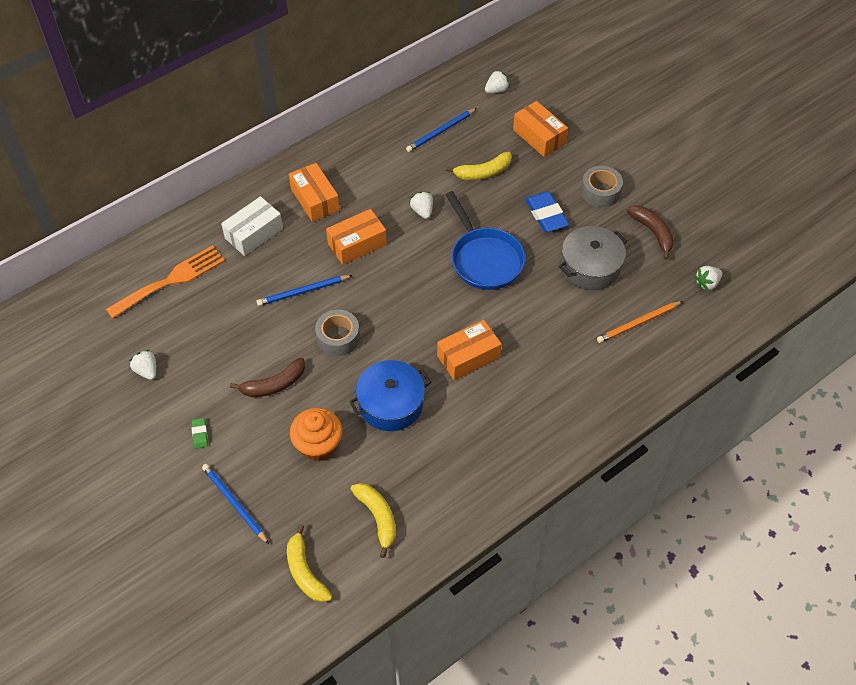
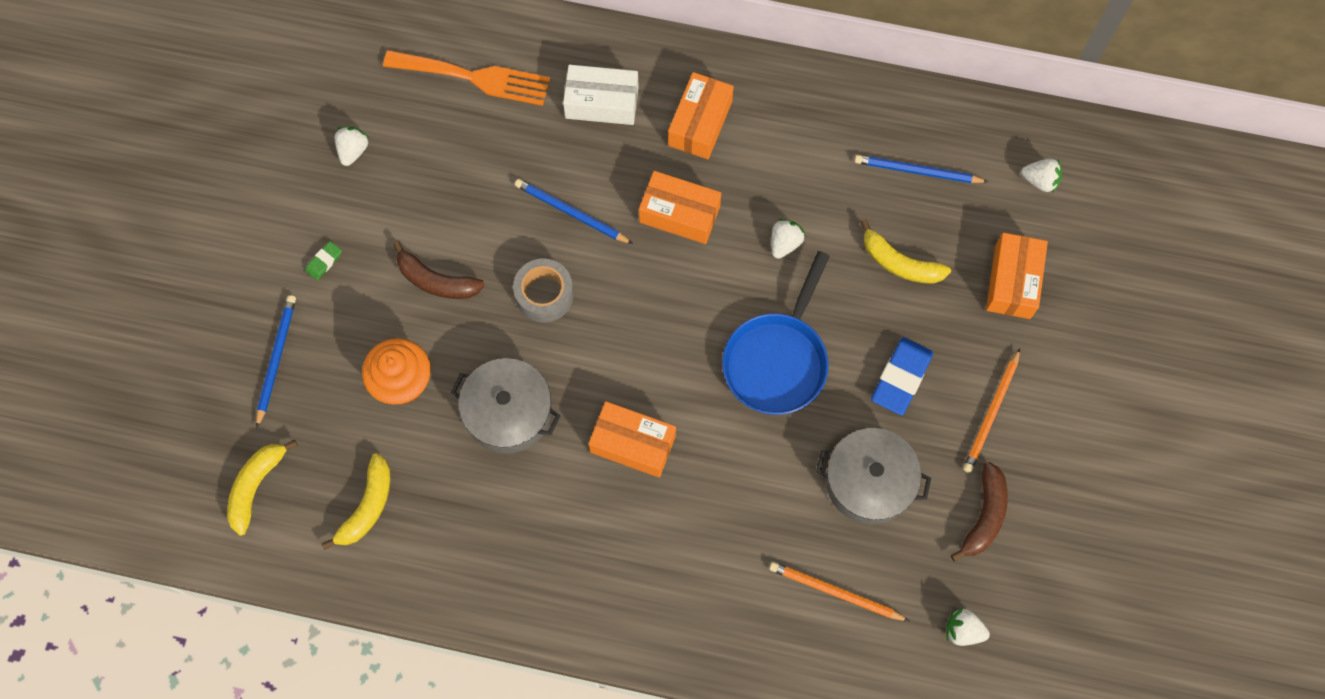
camera: 50 degrees right, 15 degrees up
(391, 404) = (508, 412): blue pot -> grey pot
(600, 192) = (991, 412): grey tape -> orange pencil

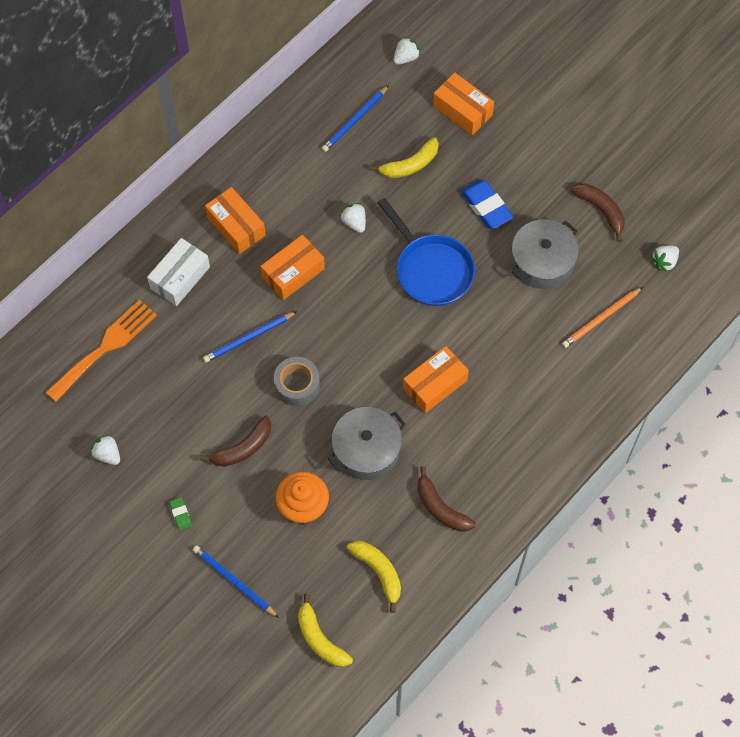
camera: 60 degrees left, 5 degrees down
(482, 533) = (441, 508): none -> brown banana
(991, 412) = (539, 169): orange pencil -> none

